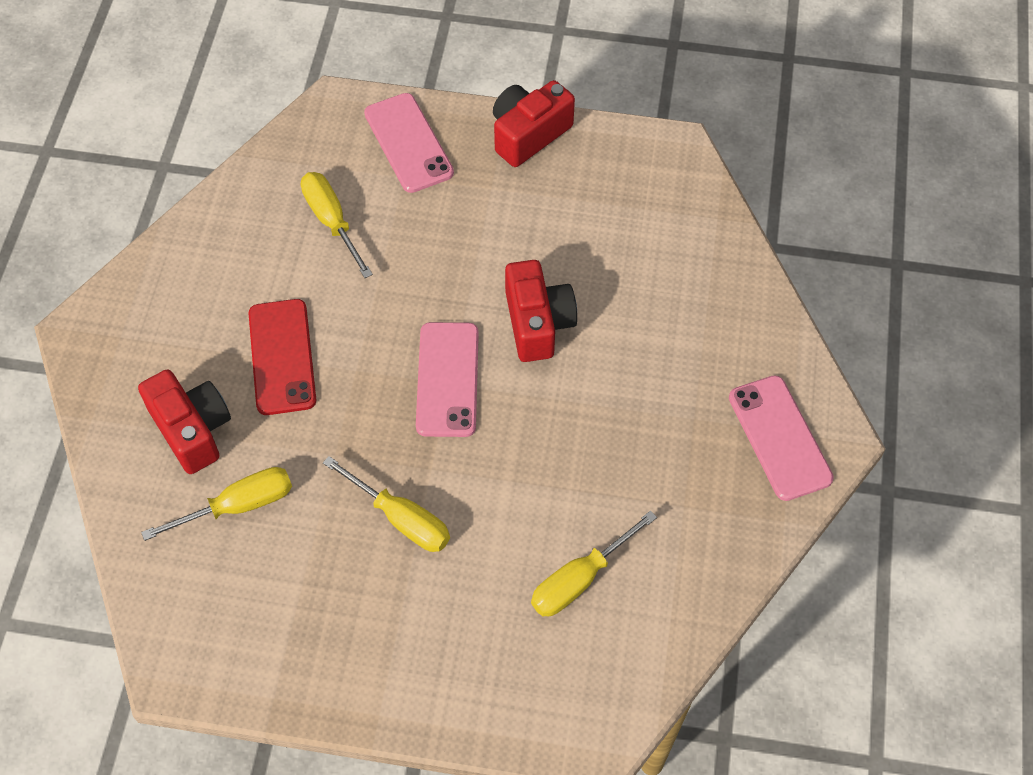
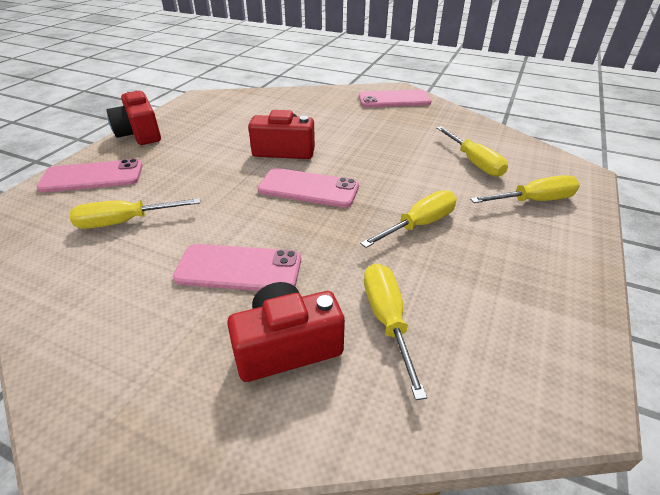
camera: 75 degrees left, 20 degrees down
(282, 357) = (239, 269): red phone -> pink phone
(493, 659) = (534, 200): none -> yellow screwdriver

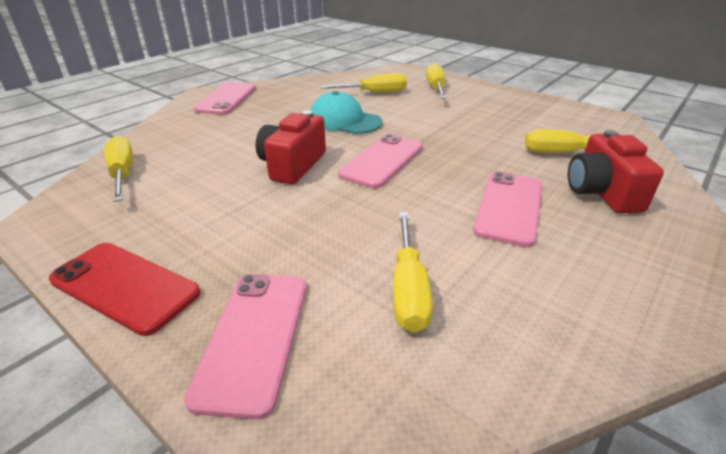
camera: 75 degrees left, 5 degrees down
(140, 134) = (125, 286): red camera -> red phone
(385, 157) = (344, 121): none -> turquoise cap
(420, 224) = (455, 125): yellow screwdriver -> yellow screwdriver (123, 173)

